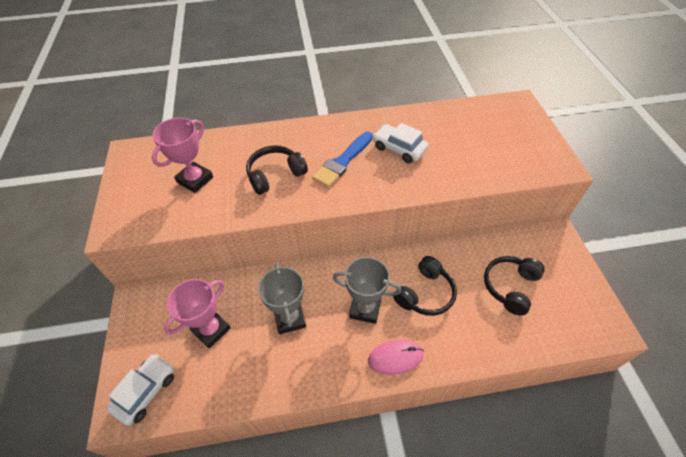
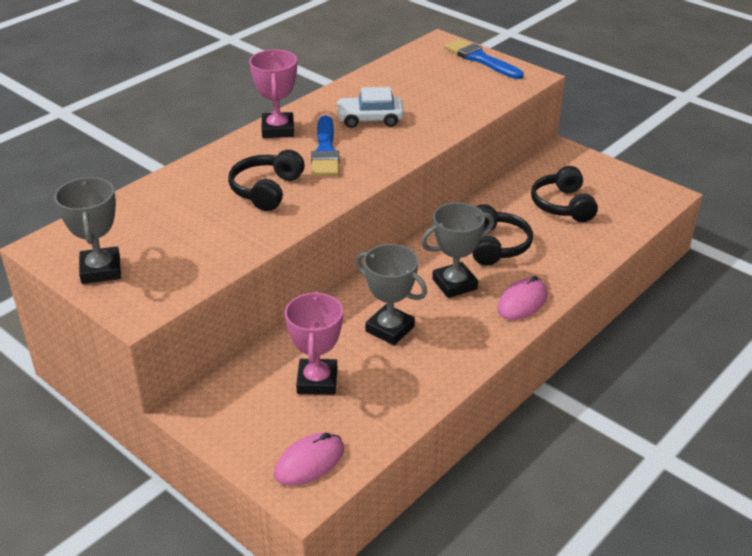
camera: 40 degrees left, 15 degrees down
(131, 185) = (101, 270): none -> grey trophy
(146, 391) = (309, 462): white car -> pink mouse
(195, 180) = (177, 232): pink trophy -> pink trophy (278, 129)
(535, 132) = (480, 59): none -> blue brush

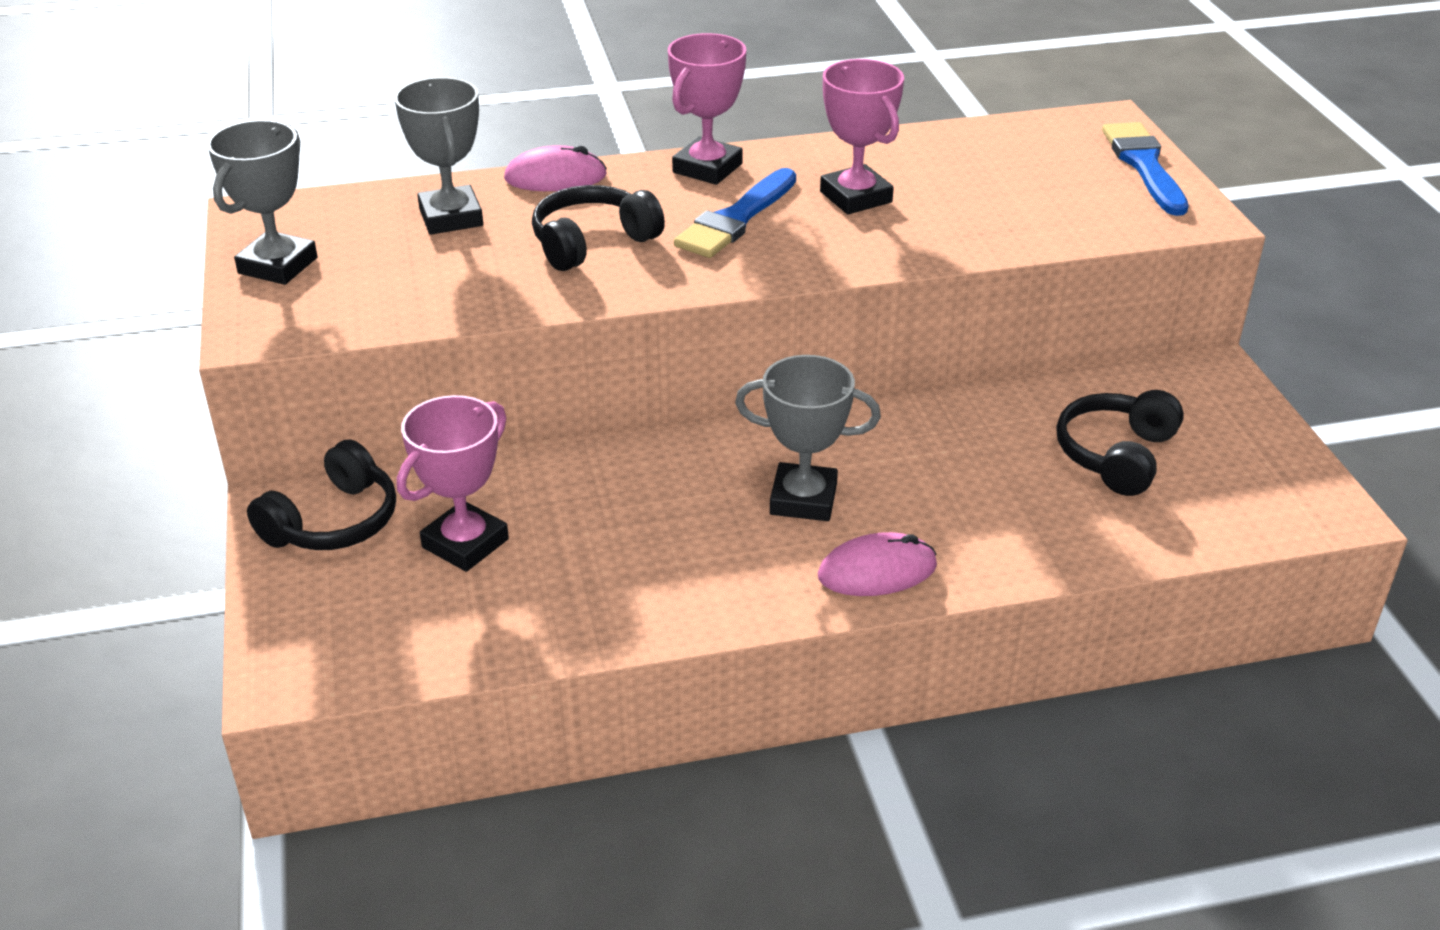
camera: 35 degrees right, 0 degrees up
(309, 462) = (337, 642): pink mouse -> pink mouse (555, 177)
(370, 119) = (856, 197): white car -> pink trophy
(390, 329) = (639, 520): grey trophy -> grey trophy (451, 217)
(496, 246) = (933, 471): black headphones -> black headphones (333, 522)

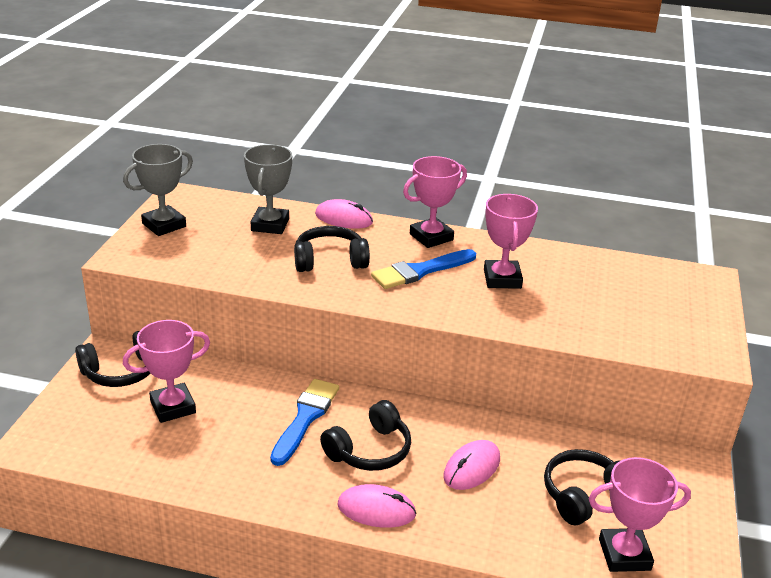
camera: 25 degrees right, 5 degrees down
(803, 499) = (370, 450): grey trophy -> black headphones
(954, 472) = (472, 468): none -> pink mouse
(1144, 165) = (707, 313): blue brush -> blue brush (305, 418)
(1217, 507) = (624, 554): none -> pink trophy

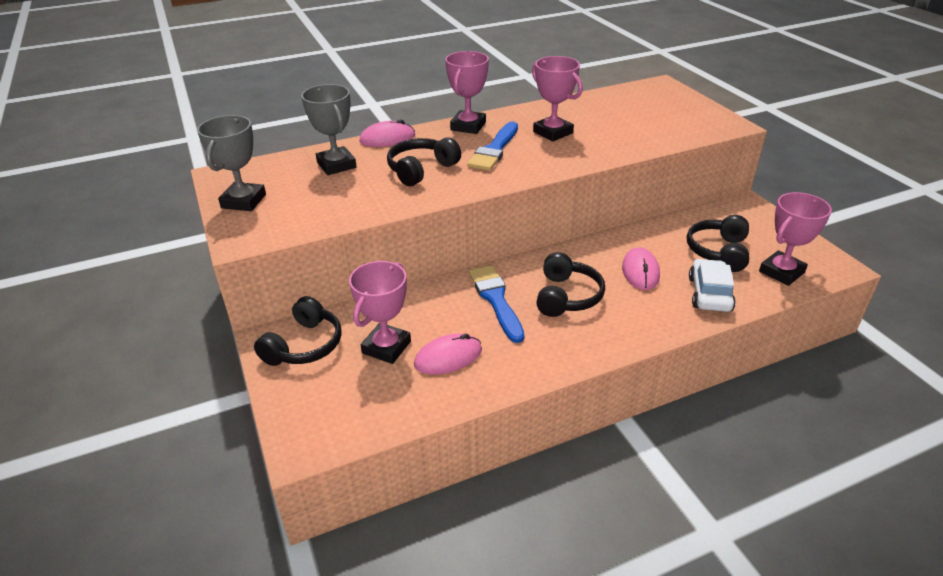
camera: 35 degrees left, 5 degrees up
(376, 509) = (622, 330): pink mouse -> pink mouse (448, 357)
(510, 528) = (709, 294): none -> white car

